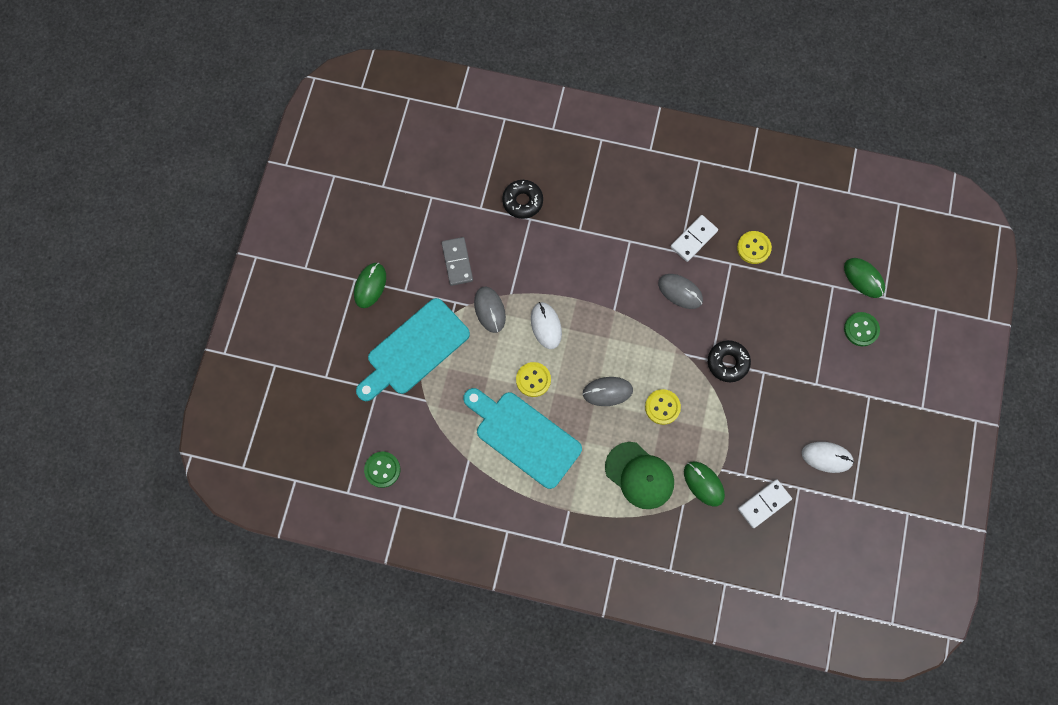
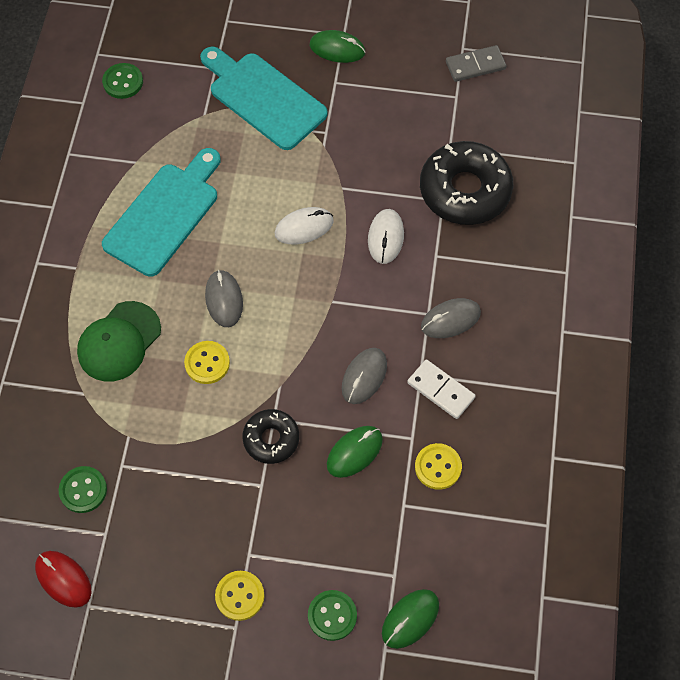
camera: 85 degrees right, 10 degrees down
(457, 262) = (376, 129): grey domino -> grey domino (475, 65)
(490, 310) = (319, 167): grey mouse -> grey mouse (450, 320)
(522, 201) = (465, 190): black donut -> black donut, size x1.80
(533, 380) = (235, 219): yellow button -> yellow button (240, 596)
(703, 484) = (109, 416): green mouse -> green mouse (354, 452)
(764, 504) = (83, 490): white domino -> green button
(827, 457) = (146, 569): white mouse -> white mouse (385, 237)
(833, 518) = (63, 579): none -> red mouse

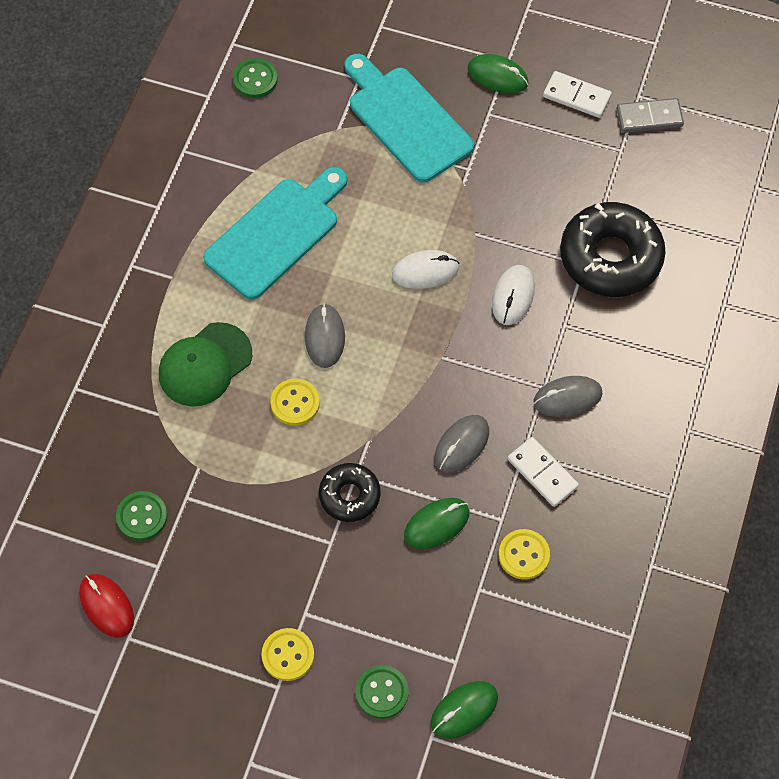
camera: 10 degrees right, 0 degrees up
(409, 56) = (577, 96): none -> white domino

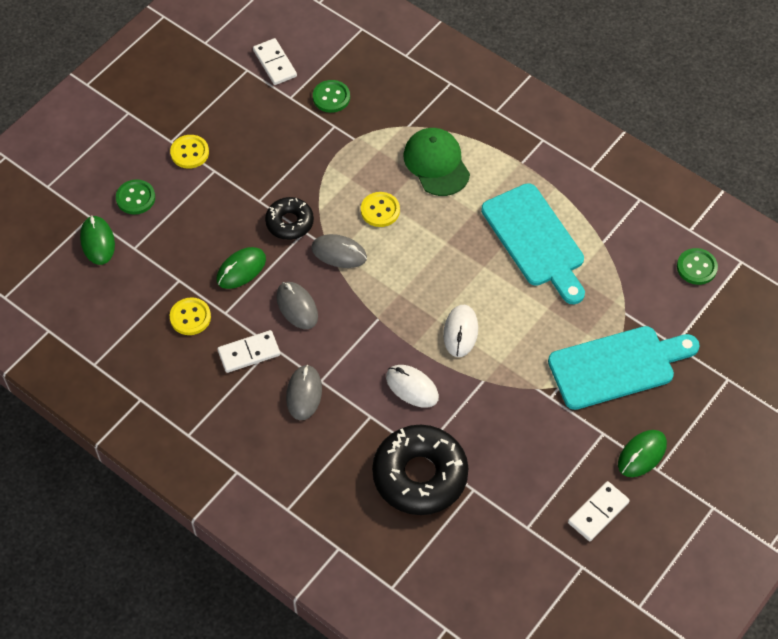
camera: 110 degrees right, 5 degrees down
(106, 606) = (275, 63): red mouse -> white domino
(324, 337) = (428, 245): grey mouse -> grey mouse (339, 253)
(436, 524) = (241, 269): green mouse -> green mouse turned 60 degrees clockwise
(649, 117) = (554, 566): grey domino -> none

